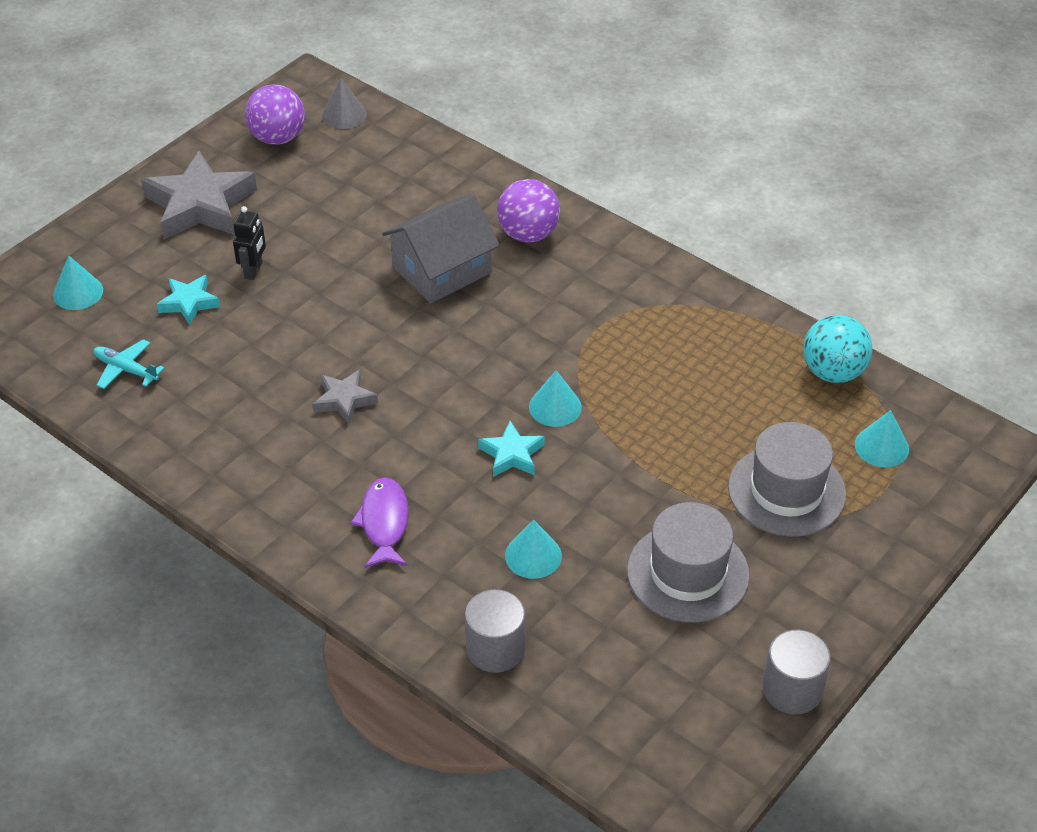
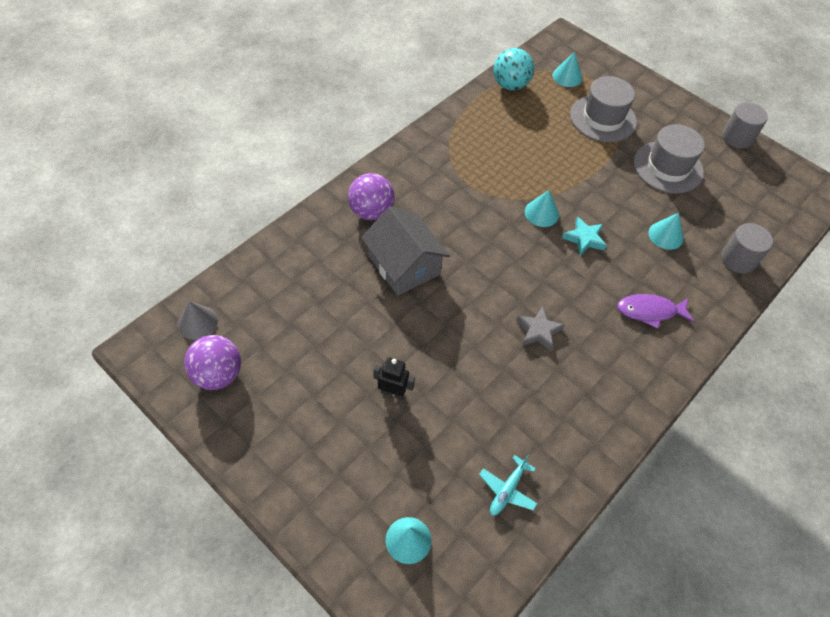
camera: 90 degrees left, 10 degrees up
(189, 303) = (428, 442): turquoise star -> none
(200, 205) = (301, 437): grey star -> none

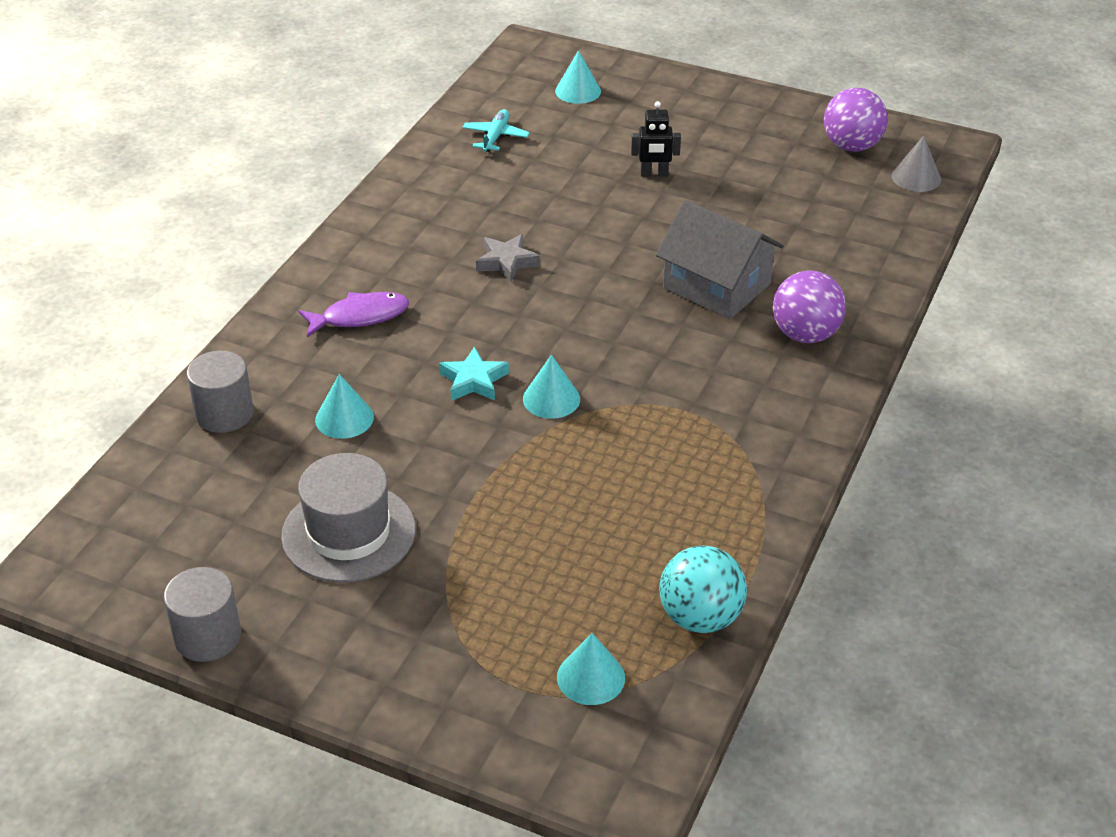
camera: 165 degrees right, 15 degrees down
(603, 118) = (490, 598): grey hat -> none

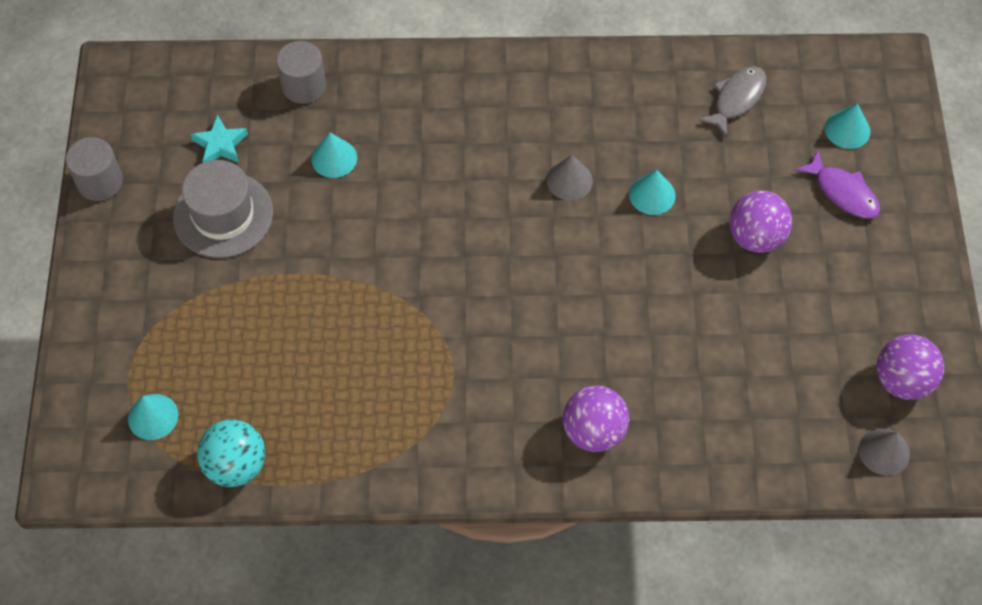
camera: 65 degrees right, 20 degrees up
(360, 317) = (449, 115): purple fish -> purple fish (843, 192)
(473, 380) = (415, 220): turquoise star -> turquoise star (220, 145)
(495, 137) = (737, 99): turquoise plane -> grey fish
(507, 262) = (569, 180): grey star -> grey cone
(551, 399) = (420, 279): turquoise cone -> turquoise cone (652, 195)
(654, 174) = (755, 237): black robot -> purple ball
(716, 286) = (623, 342): grey house -> none

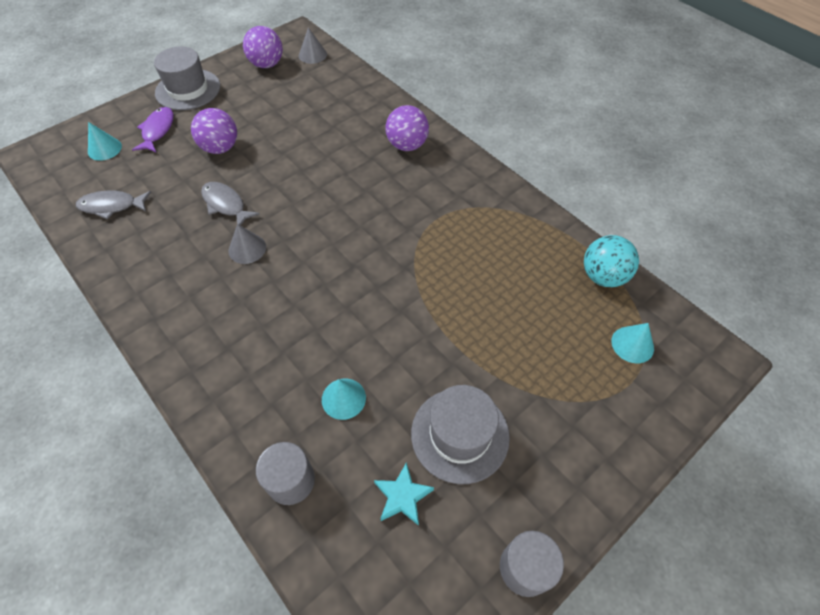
camera: 130 degrees left, 5 degrees down
(652, 195) = (225, 204): turquoise cone -> grey fish
(910, 261) = (188, 89): none -> grey hat

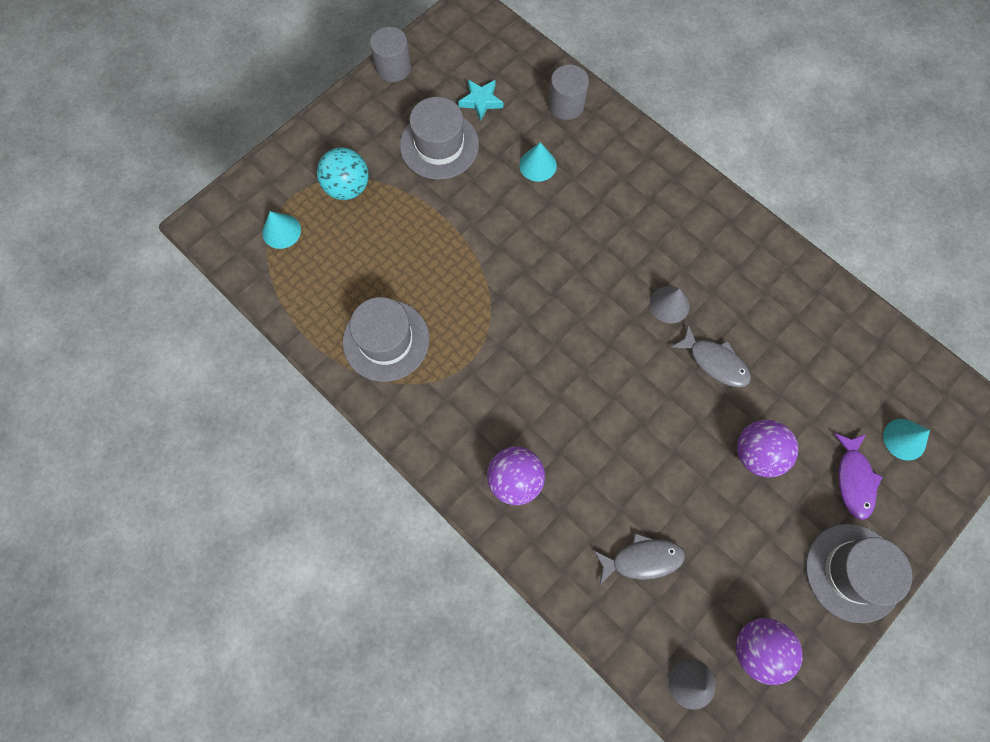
camera: 175 degrees right, 15 degrees up
(111, 206) = (843, 348): grey fish -> grey fish (642, 559)
(511, 239) = (386, 340): none -> grey hat
(603, 276) = (294, 301): turquoise ball -> turquoise ball (347, 187)

